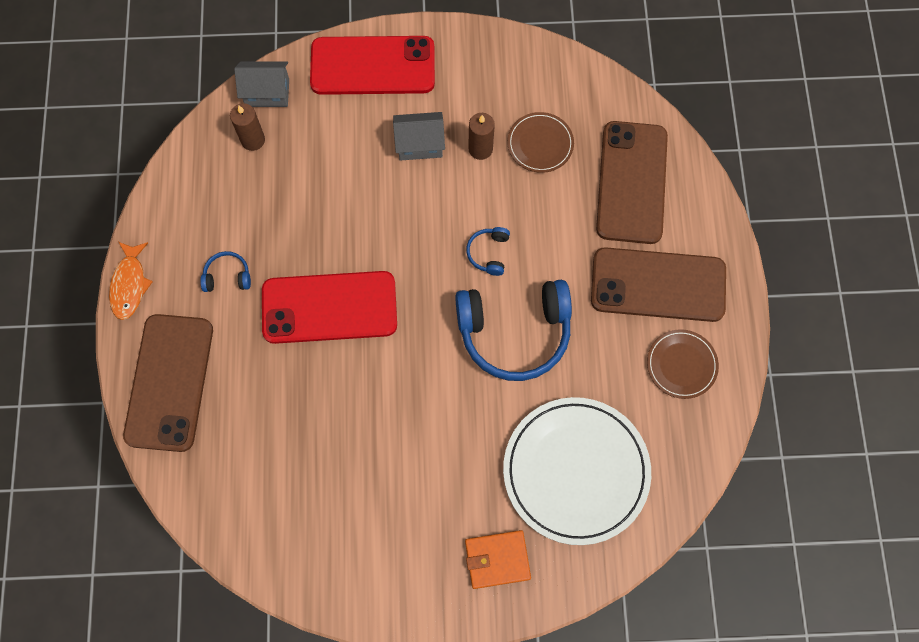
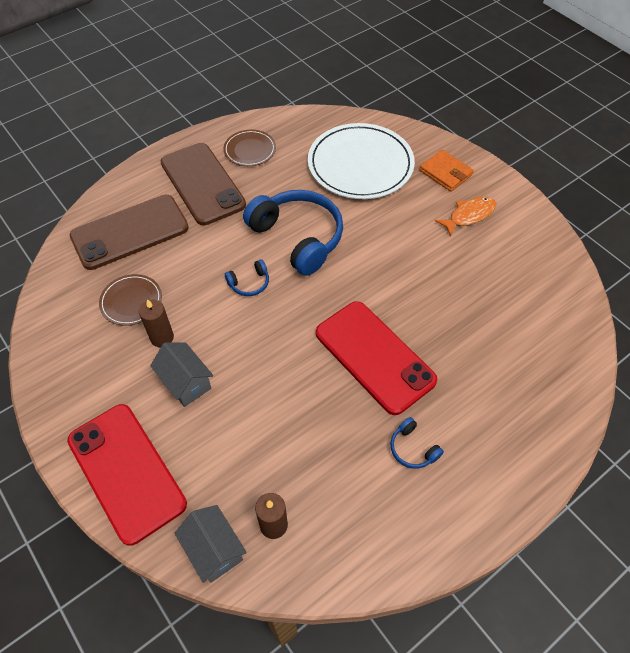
camera: 125 degrees left, 15 degrees down
(130, 285) = (488, 525): orange fish -> orange fish (469, 215)
(169, 382) = (529, 427): brown phone -> none

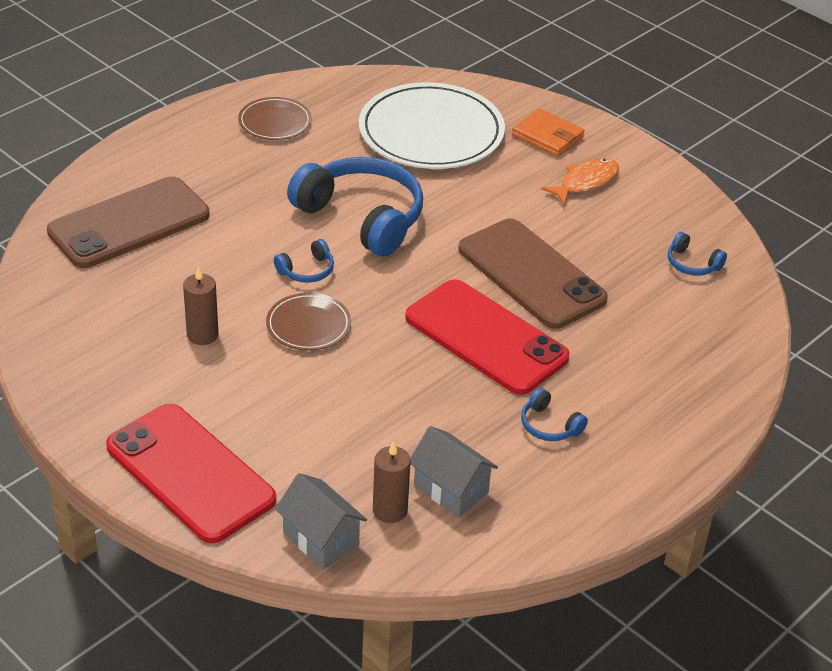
camera: 10 degrees left, 15 degrees down
(131, 301) = (151, 299): brown plate -> brown plate (308, 325)
(186, 382) = (246, 379): grey house -> grey house (451, 489)
(202, 184) = (217, 164): brown phone -> brown phone (531, 274)
(543, 297) = (692, 264): none -> blue headphones

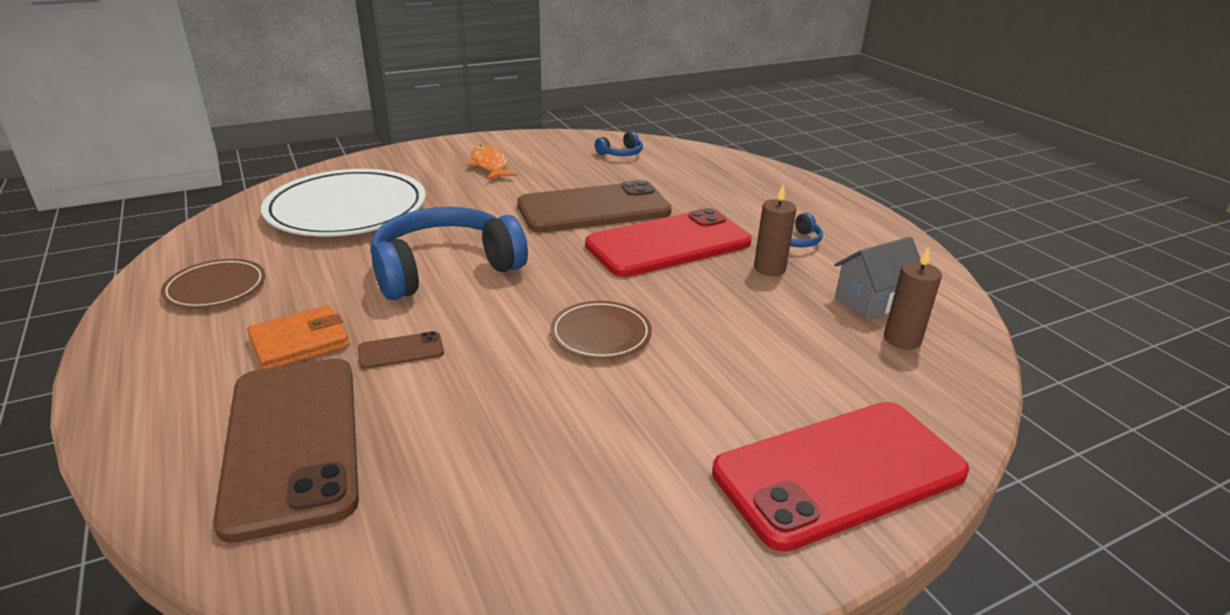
camera: 70 degrees left, 10 degrees down
(202, 335) = (578, 415): brown candle -> brown candle (769, 268)
(239, 233) = (401, 351): none -> brown phone
(307, 270) = (507, 317): blue headphones -> none
(321, 539) = (948, 390): grey house -> none
(547, 136) = (413, 166): orange wallet -> orange wallet (299, 342)

